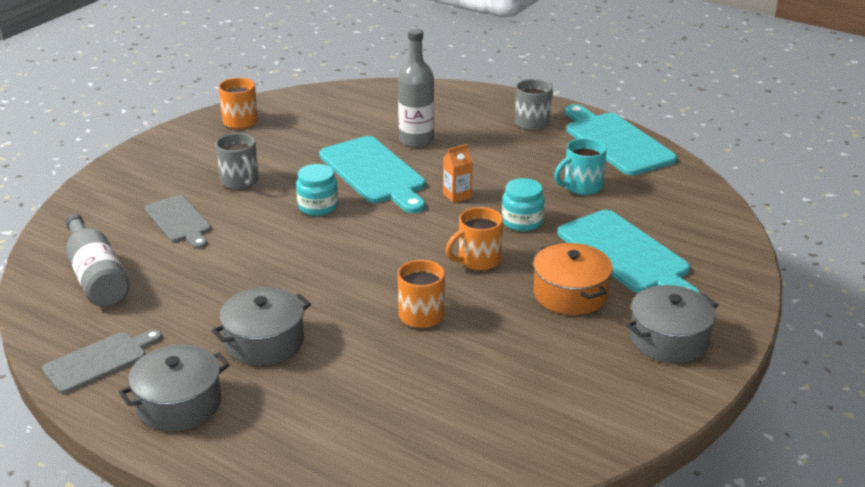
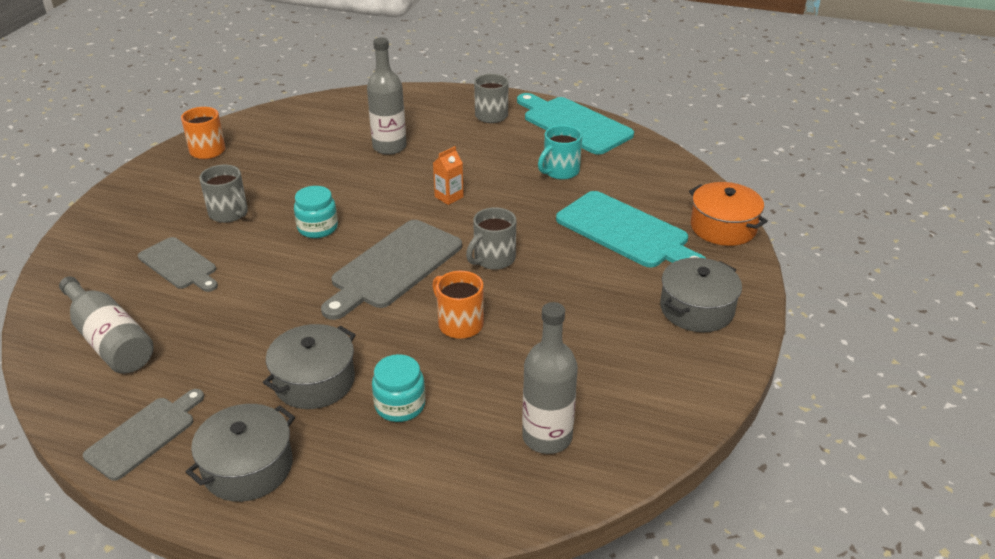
camera: 15 degrees left, 5 degrees up
(374, 173) = (361, 185): turquoise cutting board -> none
(376, 253) = (393, 267): none -> grey cutting board
(464, 429) = (547, 437): none -> grey bottle
(478, 260) = (493, 259): orange mug -> grey mug
(522, 221) = (519, 214): turquoise jar -> turquoise jar (400, 405)
(570, 294) = (591, 279): orange pot -> orange pot (723, 227)

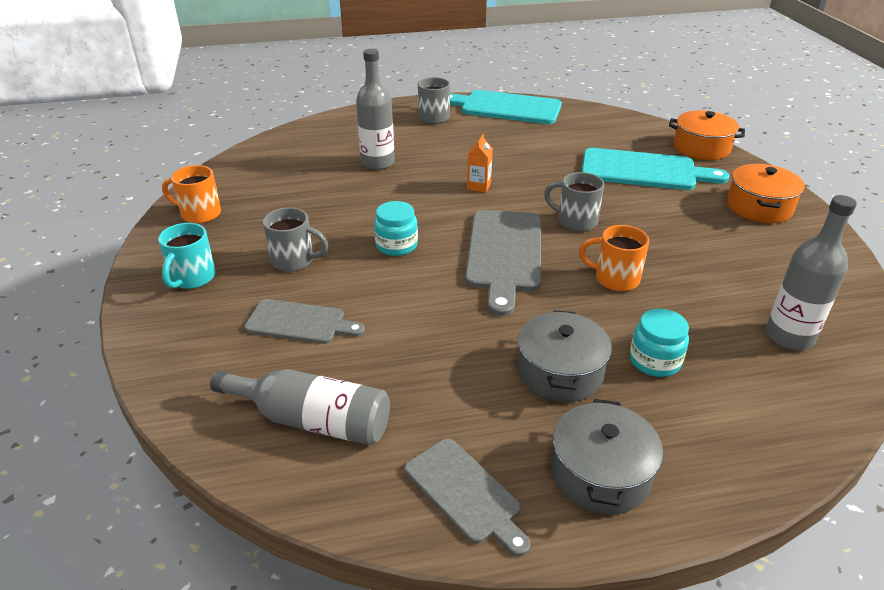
camera: 30 degrees left, 0 degrees up
(144, 435) = (465, 493): grey cutting board -> grey cutting board turned 135 degrees clockwise
(493, 259) = (575, 221): grey mug -> grey mug turned 105 degrees clockwise
(560, 171) = (540, 143): turquoise mug -> turquoise mug (192, 278)
(696, 309) = (759, 207): grey pot -> orange pot

